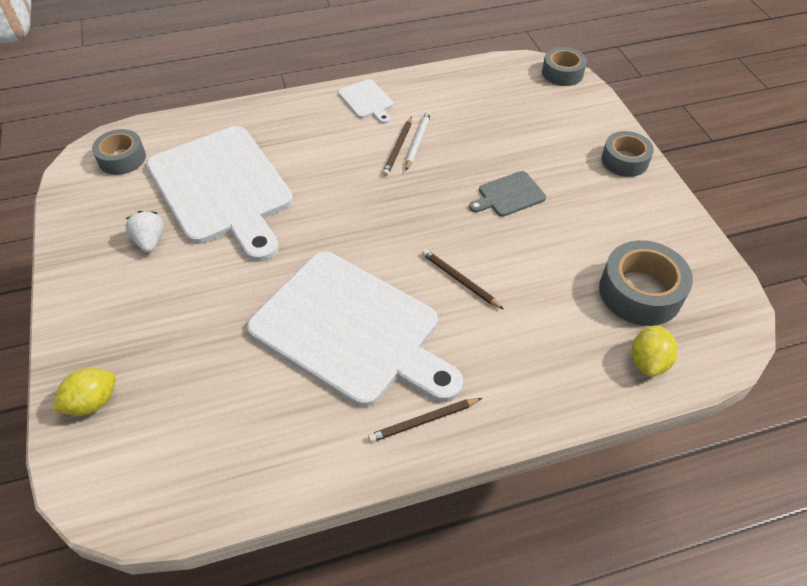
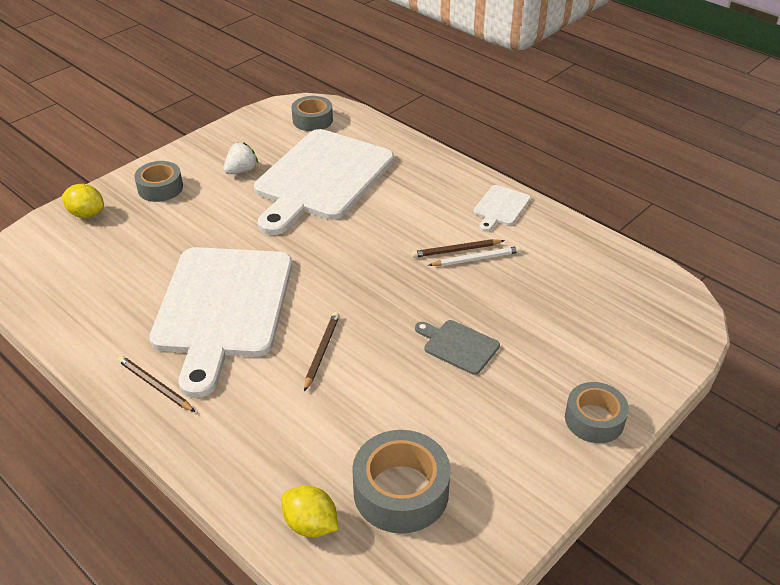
camera: 60 degrees right, 10 degrees down
(562, 73) = (691, 322): grey tape -> grey tape (160, 188)
(648, 361) = (310, 524): yellow lemon -> yellow lemon turned 45 degrees clockwise

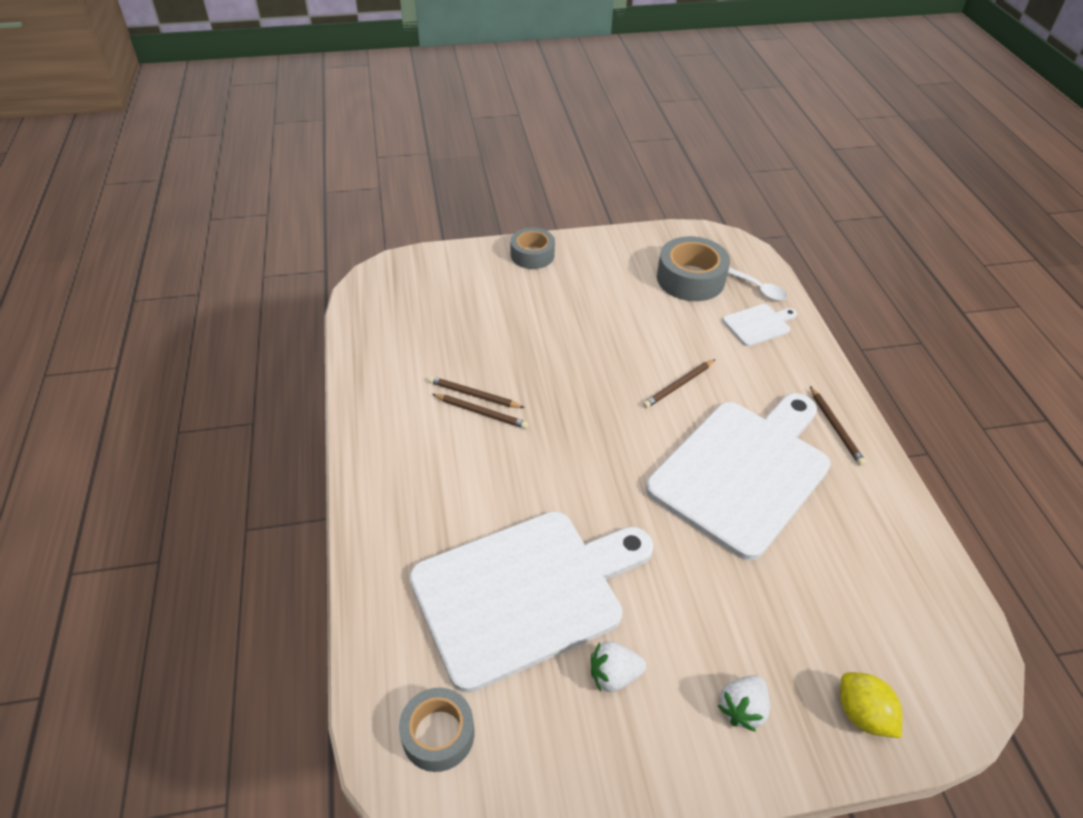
camera: 145 degrees left, 5 degrees up
(160, 188) = (742, 709): grey tape -> white strawberry
(310, 524) = (759, 289): yellow lemon -> white spoon
(458, 346) = (568, 336): grey cutting board -> none
(476, 259) = (474, 395): white pencil -> brown pencil
(500, 207) = (386, 434): white cutting board -> white cutting board (758, 324)

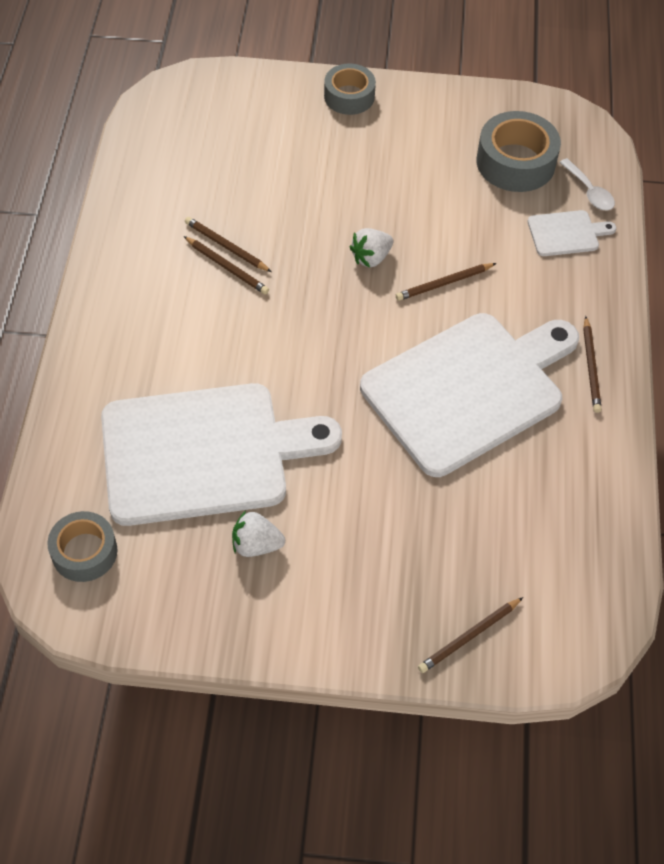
camera: 15 degrees right, 10 degrees up
(742, 709) = (360, 603): white strawberry -> white strawberry (371, 258)
(862, 714) = (469, 636): yellow lemon -> brown pencil

